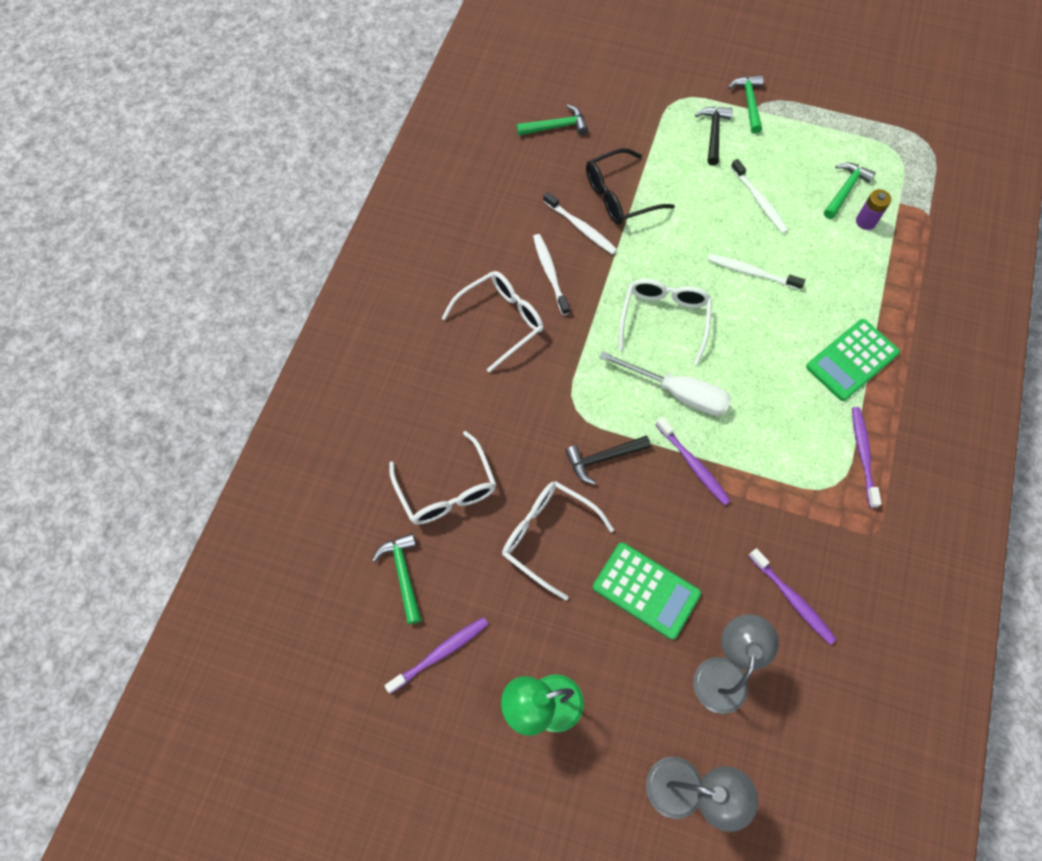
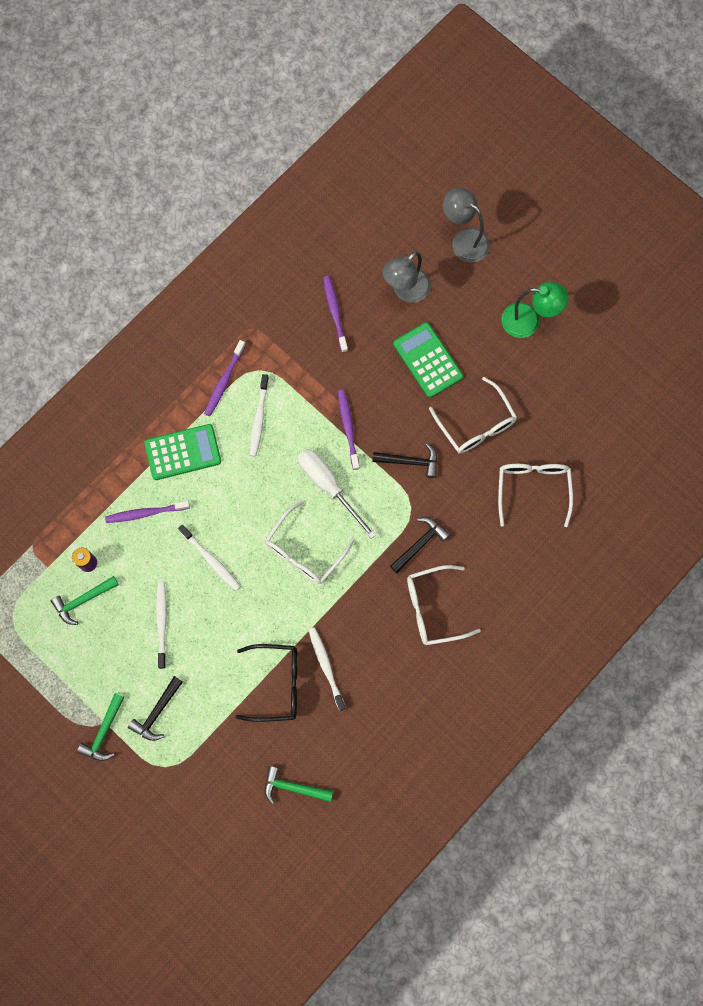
camera: 155 degrees left, 10 degrees up
(403, 574) = (587, 443): green hammer -> none
(440, 653) = (581, 381): purple toothbrush -> purple toothbrush (146, 513)
(547, 376) = (420, 544): none -> black hammer
(550, 273) = (373, 634): white toothbrush -> white toothbrush (259, 418)

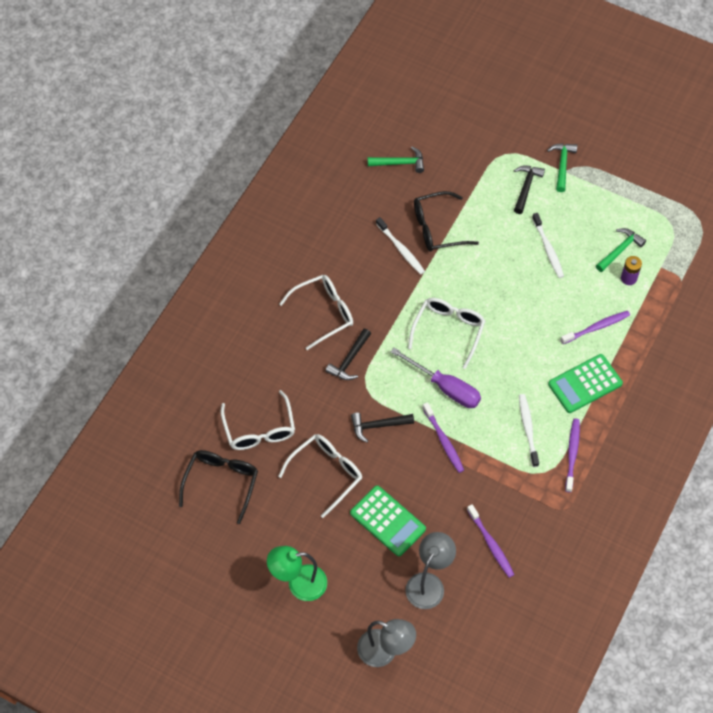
camera: 165 degrees right, 15 degrees down
(211, 560) = (526, 305): white toothbrush -> none
(328, 486) = (445, 387): white screwdriver -> purple screwdriver
(476, 424) = (326, 473): white glasses -> white glasses turned 90 degrees clockwise
(583, 441) = (221, 483): none -> black glasses

